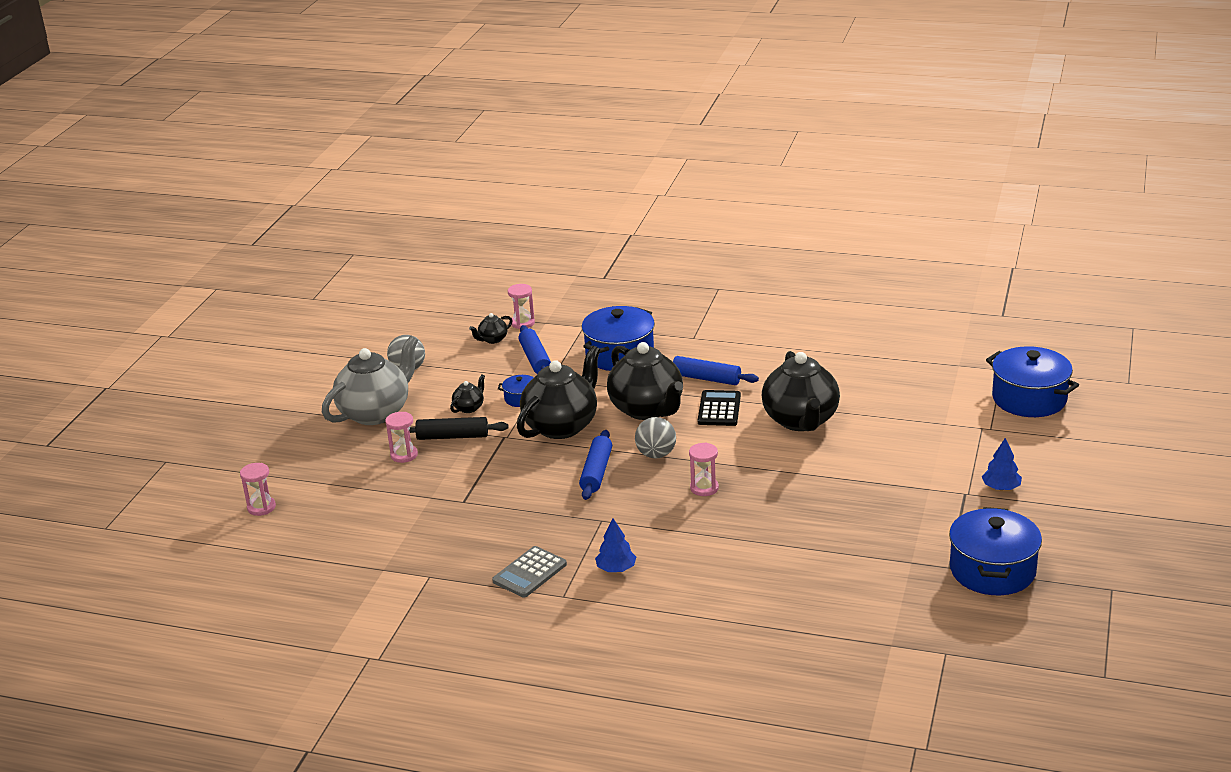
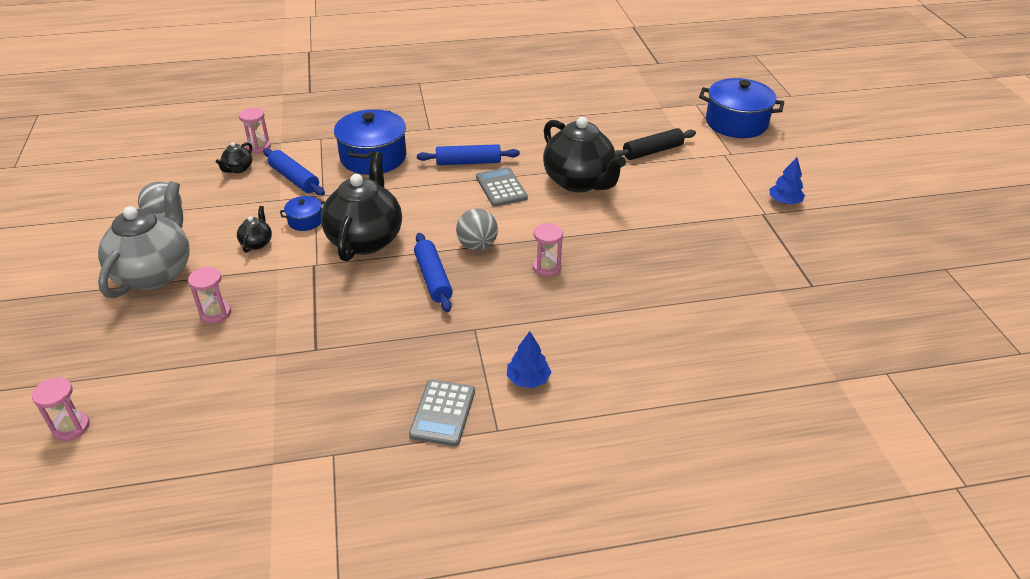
camera: 30 degrees left, 10 degrees up
(452, 436) = (258, 278): black rolling pin -> black rolling pin (652, 151)
(647, 409) = (436, 203): black teapot -> none
(719, 409) = (501, 188): black calculator -> grey calculator
(992, 570) = (847, 278): blue pot -> none

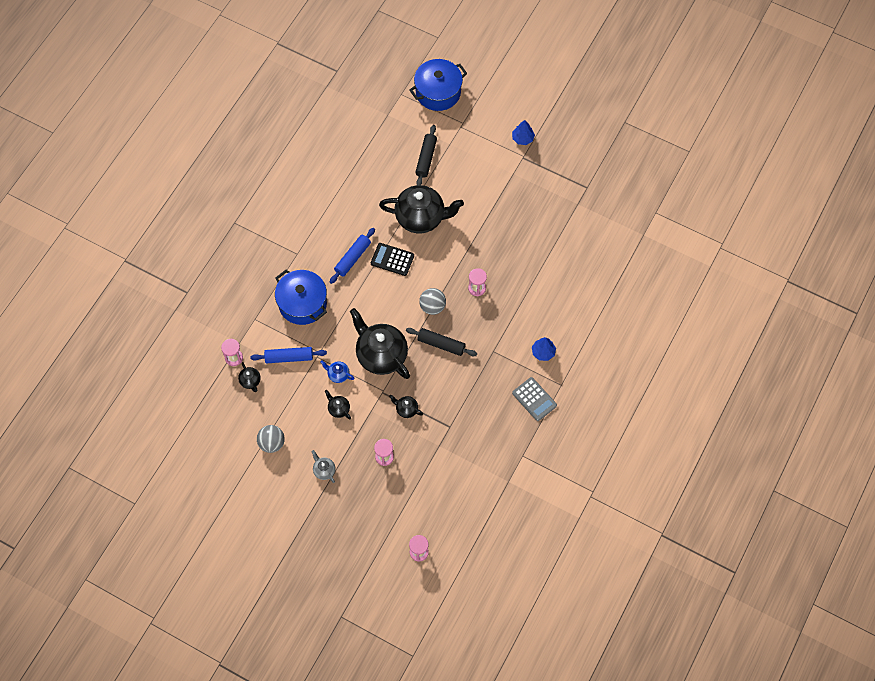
camera: 50 degrees left, 25 degrees up
(154, 273) = (324, 470): grey teapot -> grey teapot, size x0.42
(305, 221) = (338, 375): blue pot -> blue teapot
(306, 297) = (406, 409): none -> black teapot
(433, 278) = (441, 344): blue rolling pin -> black rolling pin
(501, 188) = (392, 259): grey calculator -> black calculator

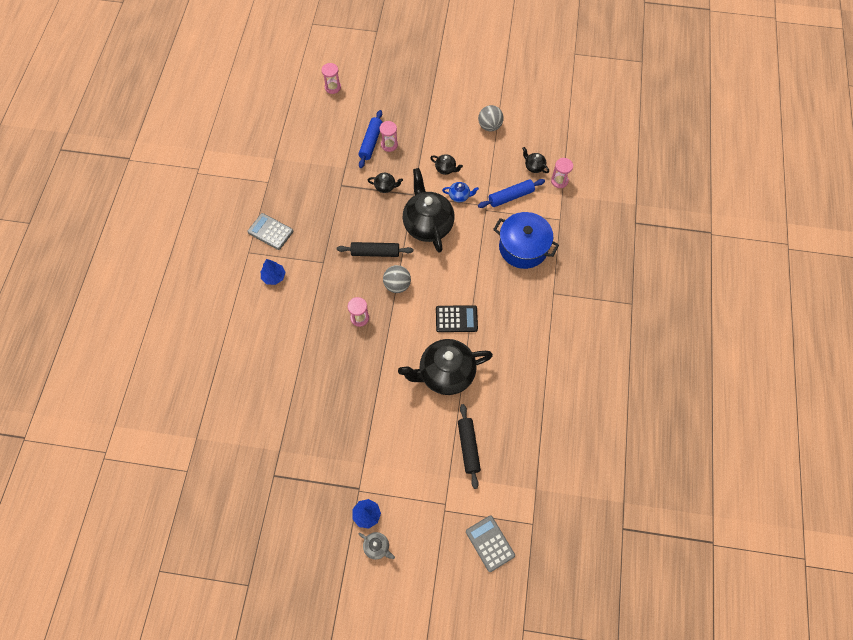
camera: 160 degrees right, 0 degrees up
(324, 470) = (436, 120): grey teapot -> grey teapot (377, 547)
(352, 258) = (496, 307): blue rolling pin -> blue rolling pin (371, 142)
(381, 355) = (428, 225): black teapot -> black teapot turned 135 degrees counterclockwise
(438, 92) = (490, 543): blue pot -> grey calculator

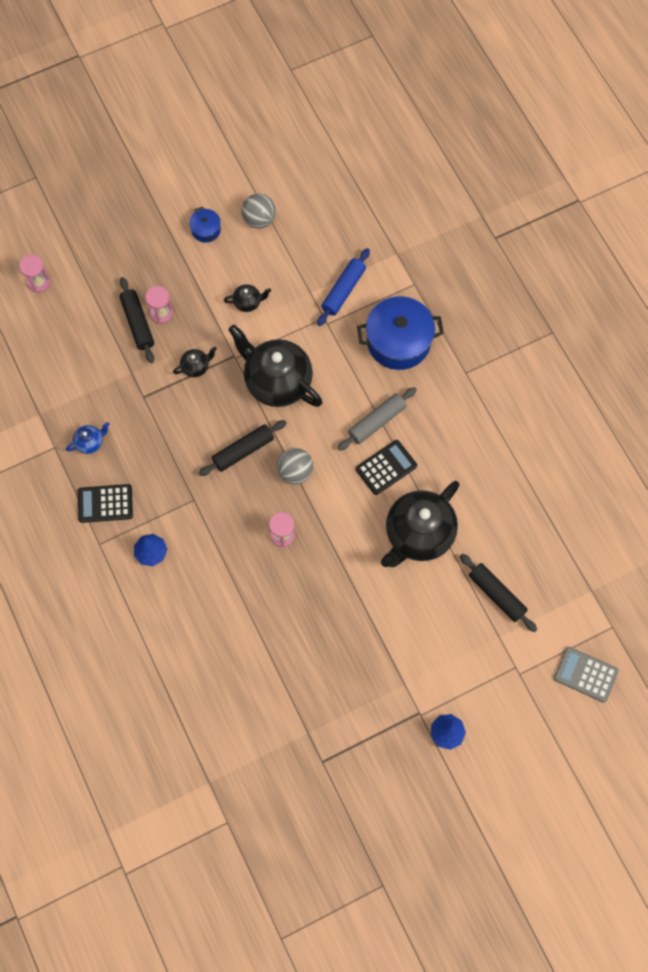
camera: 35 degrees left, 5 degrees up
(270, 231) = (105, 503): grey calculator -> black calculator
(371, 142) = (137, 323): blue rolling pin -> black rolling pin
(377, 547) = (481, 756): grey teapot -> none
(452, 114) = (206, 230): none -> blue pot
(459, 196) = (287, 325): blue teapot -> blue teapot (90, 442)
(472, 287) = (377, 422): none -> grey rolling pin
(534, 167) = (343, 239): black teapot -> none
(559, 181) = (382, 239): pink hourglass -> none

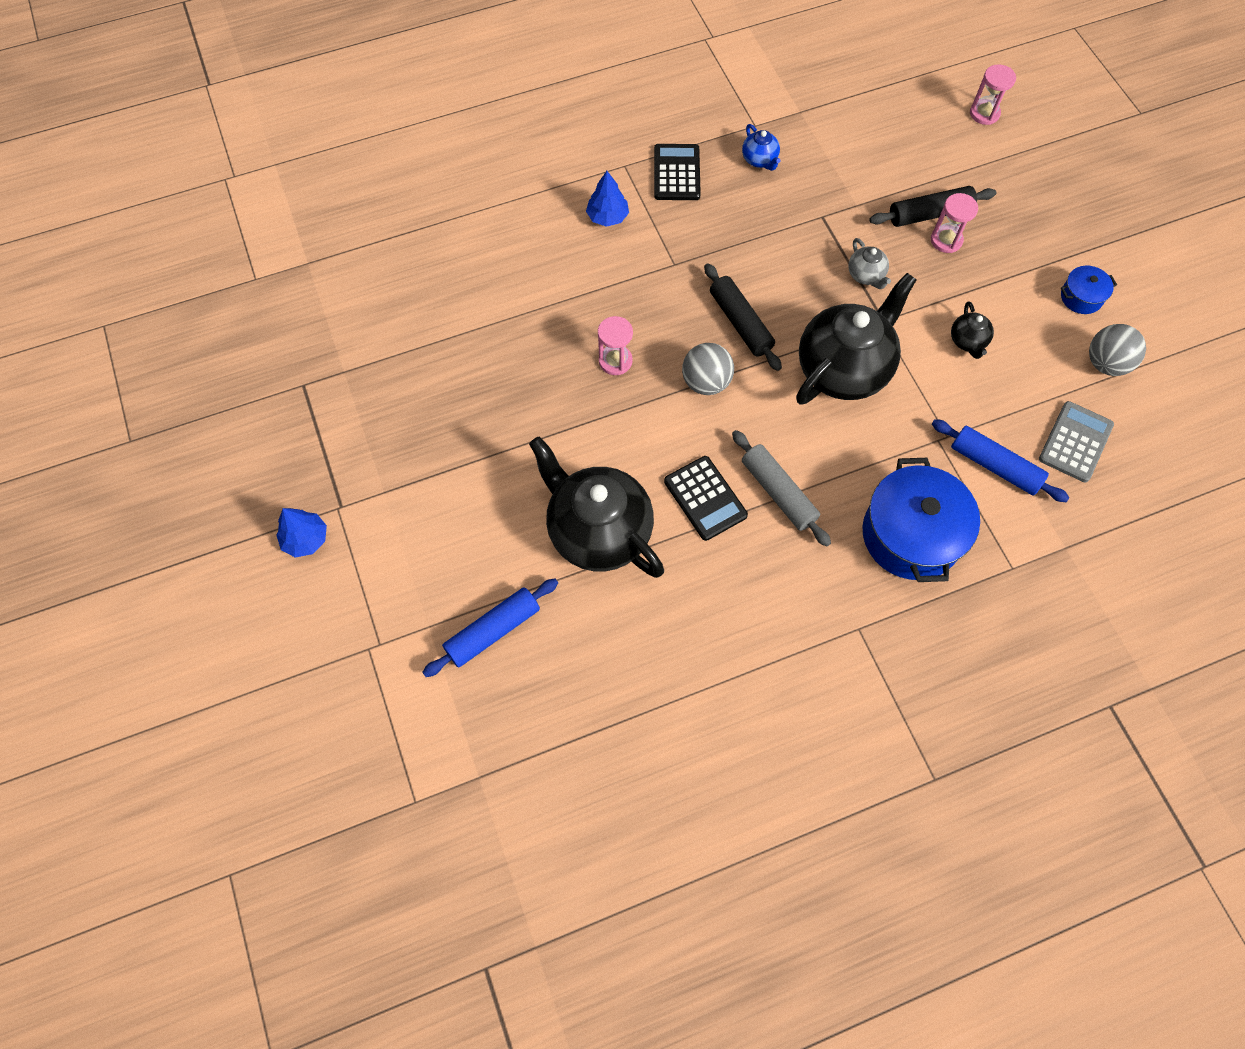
camera: 95 degrees right, 5 degrees down
(196, 367) = (866, 275): black teapot -> grey teapot
(496, 594) = (493, 631): black rolling pin -> blue rolling pin
(585, 674) = (348, 747): grey calculator -> grey calculator (1075, 442)

